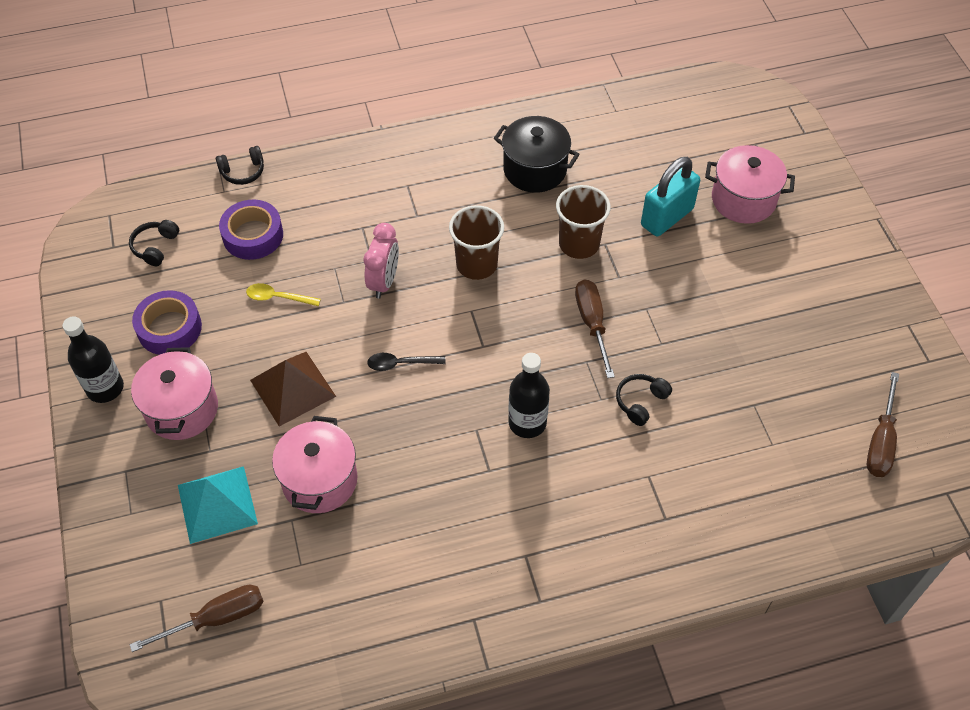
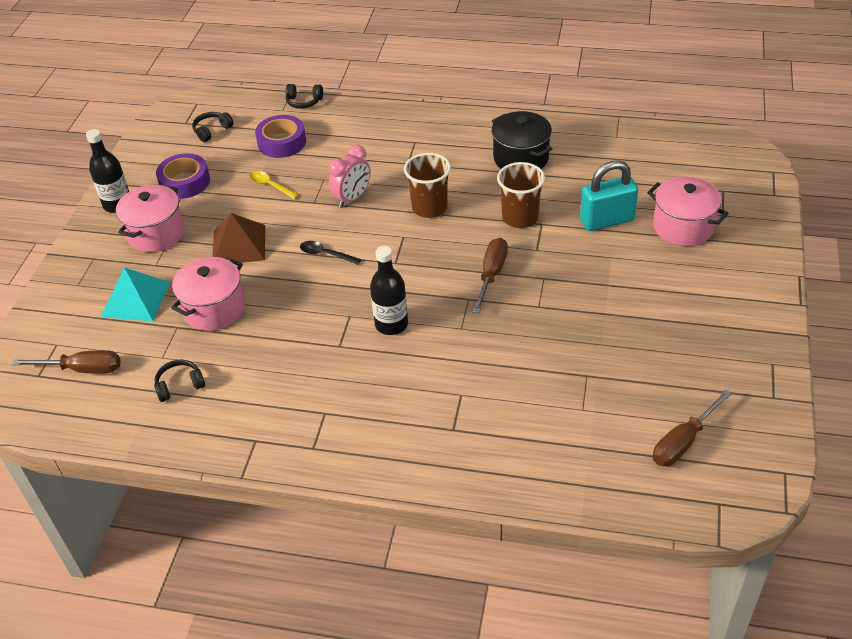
camera: 30 degrees right, 10 degrees down
(640, 402) = (492, 341): black headphones -> black headphones (179, 385)

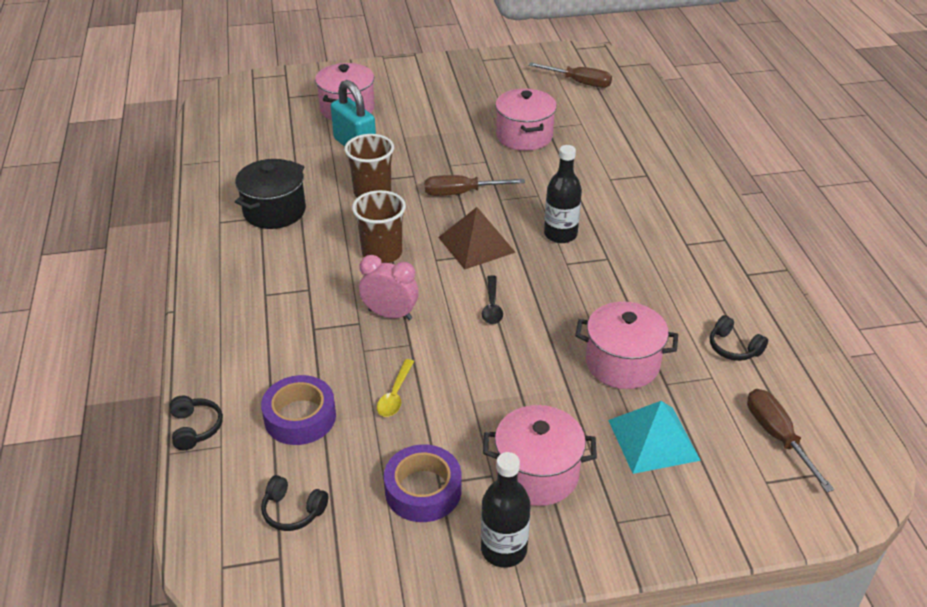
camera: 115 degrees left, 5 degrees down
(238, 245) = (515, 383): brown pyramid -> brown pyramid (476, 244)
(575, 350) = (524, 136): none -> pink pot

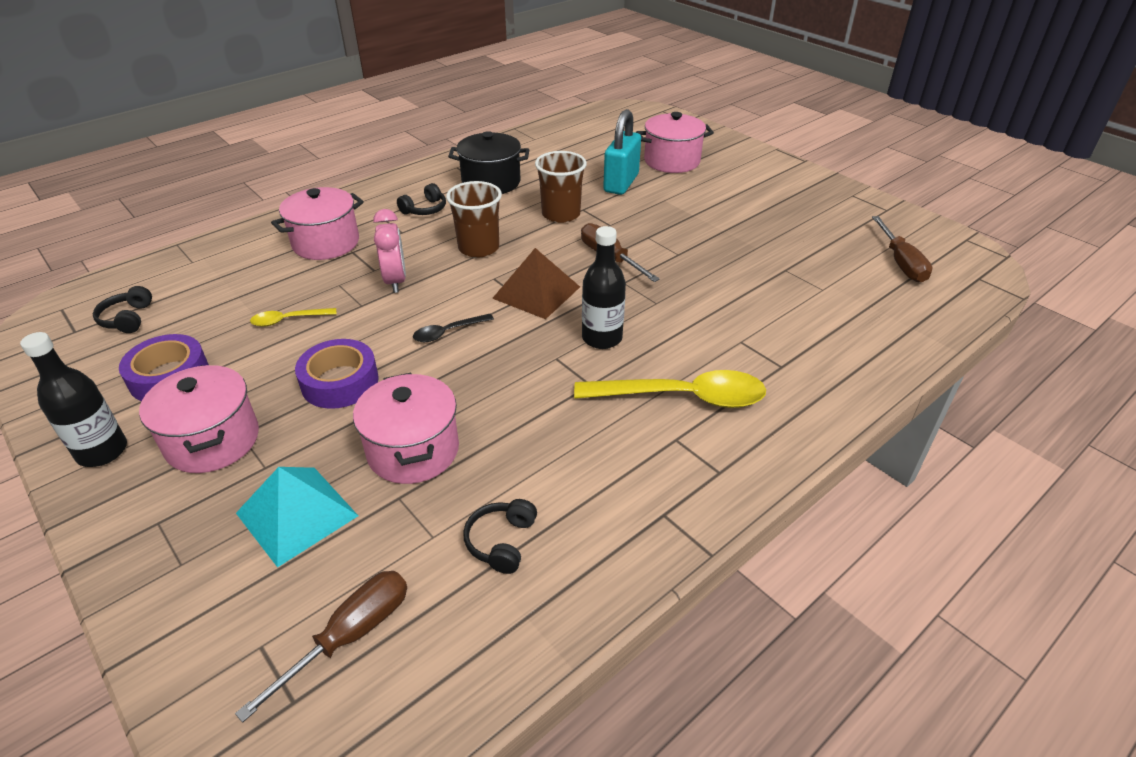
camera: 60 degrees right, 0 degrees up
(195, 428) = (207, 244): black headphones -> black headphones (425, 209)
(300, 417) = (238, 284): purple tape -> purple tape (340, 382)
(524, 136) = (749, 261): pink pot -> pink pot (326, 243)
(649, 225) = (682, 397): none -> yellow spoon

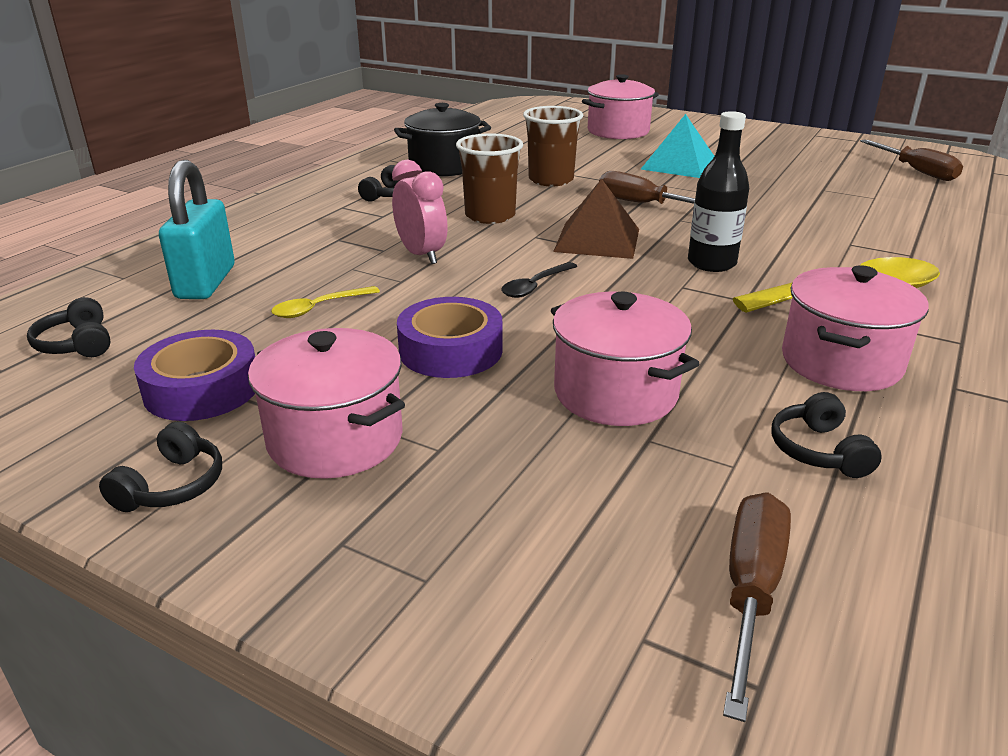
camera: 20 degrees left, 10 degrees down
(102, 451) = (172, 486): black bottle -> black headphones
(297, 514) = (536, 486): turquoise pyramid -> turquoise pyramid (679, 165)
(326, 243) = (296, 236): pink pot -> pink pot (841, 362)
(621, 183) = (586, 151): turquoise padlock -> turquoise padlock (206, 282)

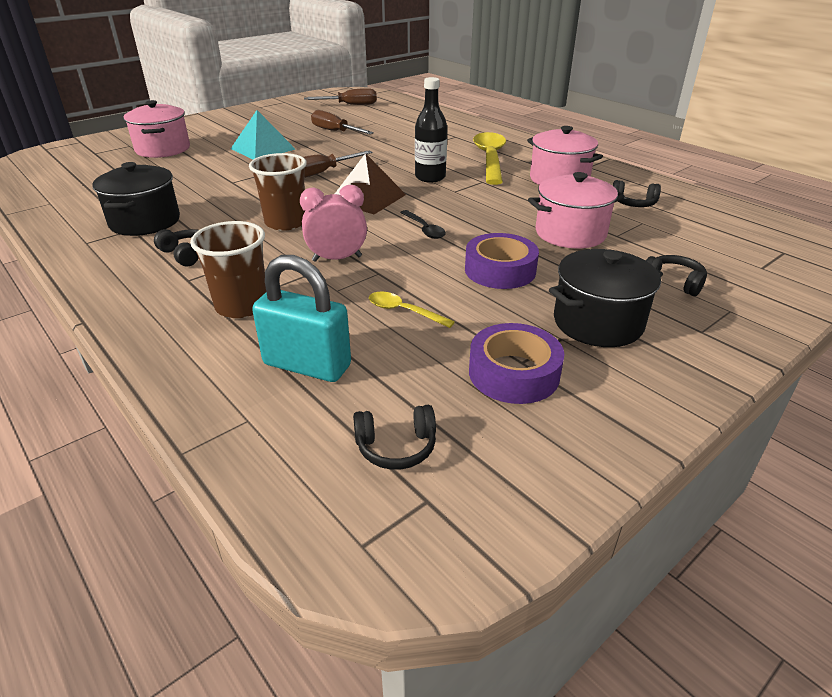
camera: 70 degrees left, 5 degrees up
(172, 486) = (642, 389): black headphones -> black headphones (673, 282)
(319, 308) = (404, 311): yellow spoon -> yellow spoon turned 135 degrees clockwise
(335, 439) = (598, 323): pink pot -> black pot
(551, 180) = (237, 190): brown cup -> brown cup (242, 306)
(750, 591) = (730, 240): brown screwdriver -> brown screwdriver (335, 131)

